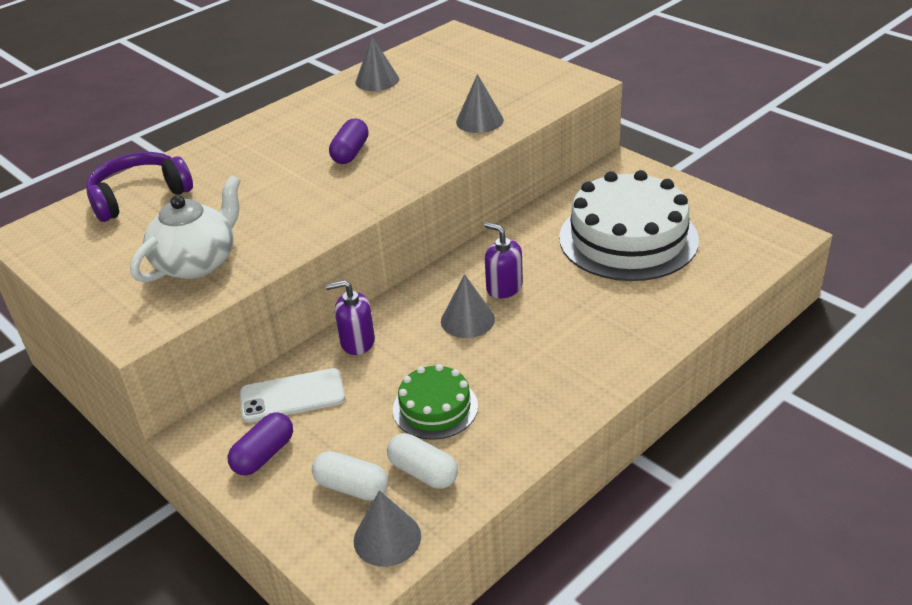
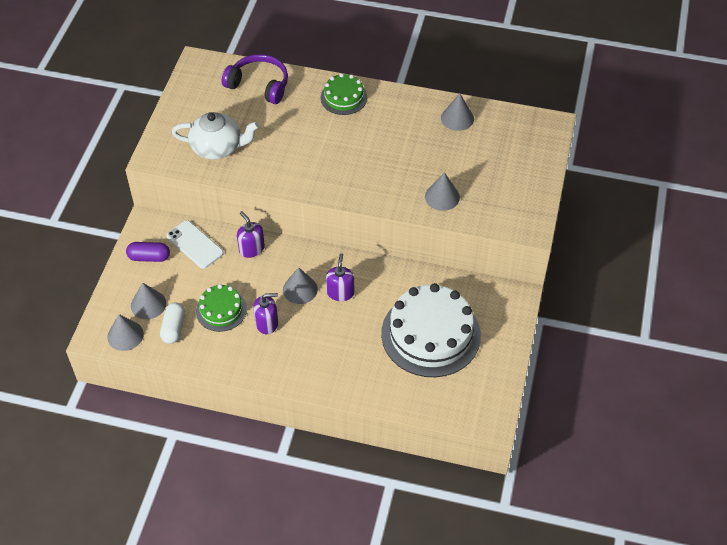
camera: 55 degrees right, 15 degrees up
(248, 141) = (343, 97): none -> green cake
(350, 153) = (362, 152): purple capsule -> none
(352, 487) = (148, 304): white capsule -> grey cone
(497, 369) = (267, 323): none -> purple soap dispenser

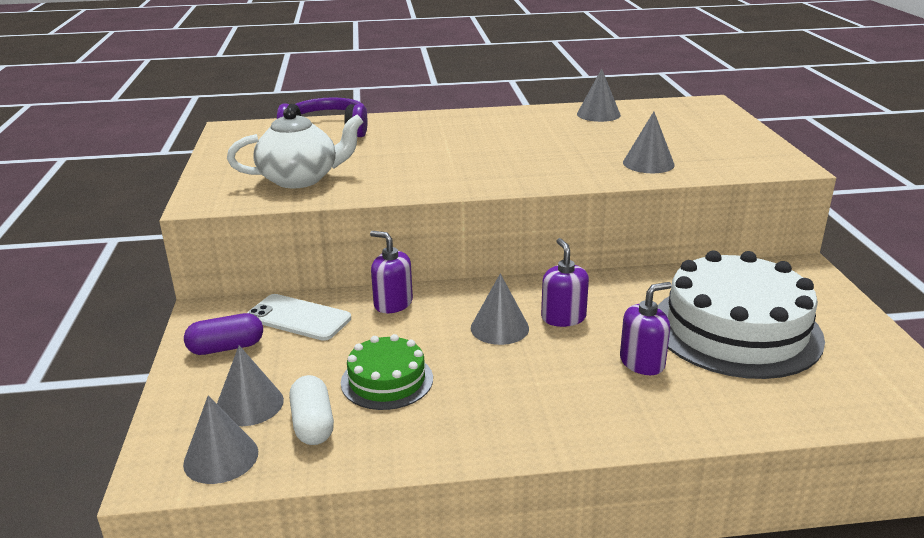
camera: 20 degrees left, 25 degrees down
(267, 323) = (476, 377): purple soap dispenser -> purple soap dispenser (642, 362)
(343, 97) = (446, 122): green cake -> none

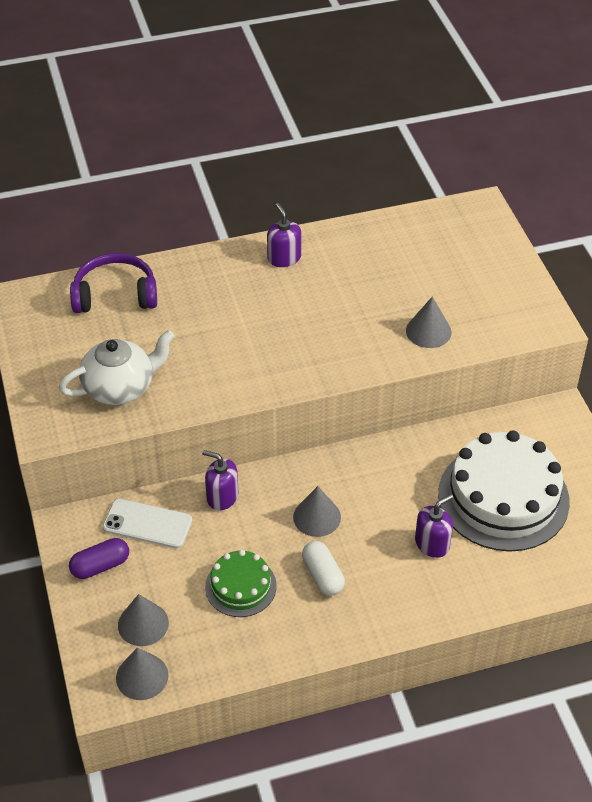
camera: 10 degrees left, 20 degrees up
(313, 424) = (198, 637): white capsule -> white capsule (322, 575)
(563, 317) = (366, 498): purple soap dispenser -> purple soap dispenser (284, 258)
(598, 114) = (376, 240): grey cone -> none

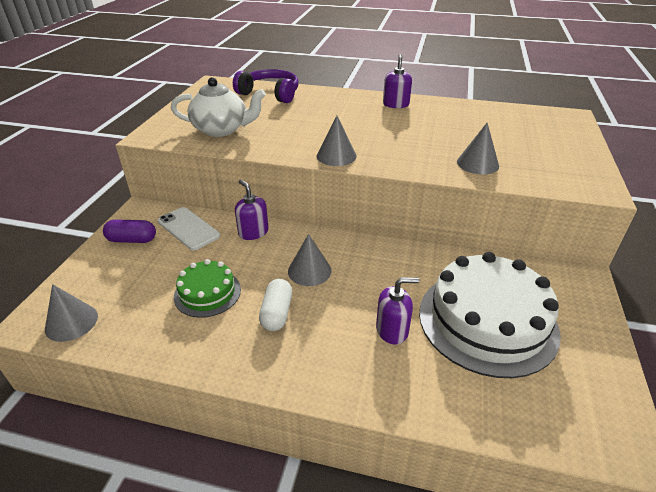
camera: 30 degrees right, 10 degrees down
(143, 624) = (115, 286): grey cone -> grey cone (336, 156)

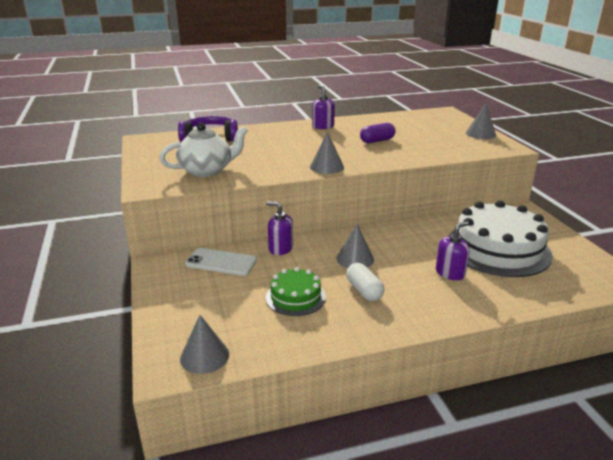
camera: 30 degrees left, 10 degrees down
(132, 240) = (179, 285): purple capsule -> purple capsule (377, 141)
(477, 163) = (426, 150): grey cone -> grey cone (480, 134)

